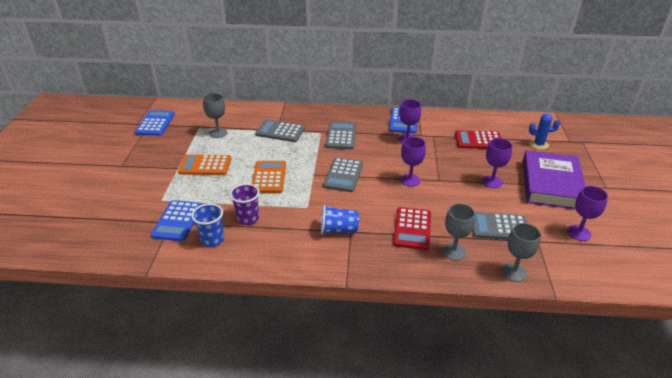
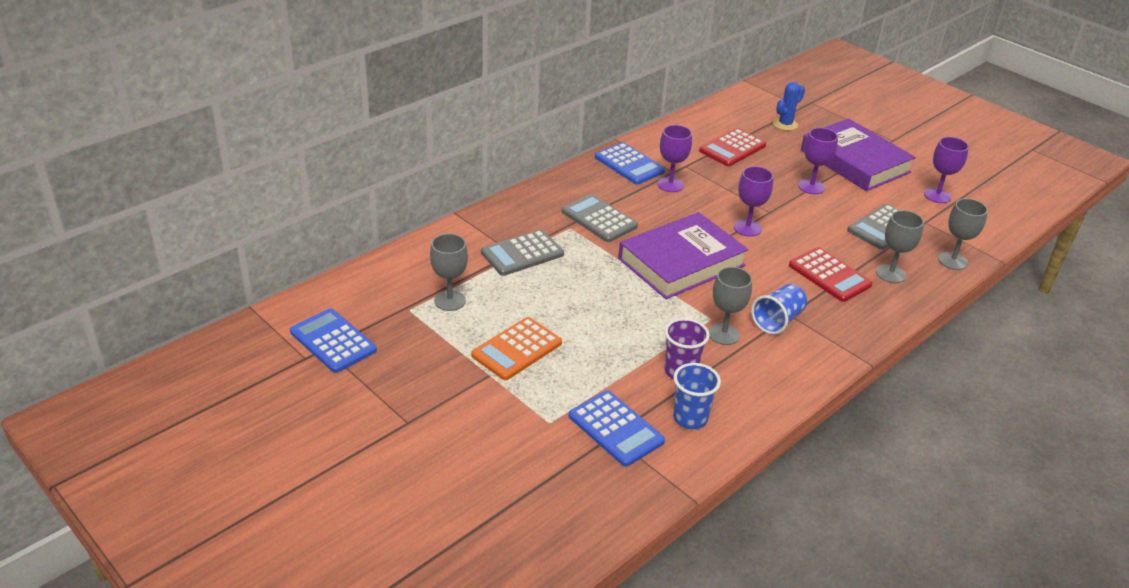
camera: 50 degrees left, 0 degrees up
(269, 177) = (614, 314): orange calculator -> none
(299, 217) = (723, 334): none -> grey goblet
(343, 175) = (681, 262): grey calculator -> purple book

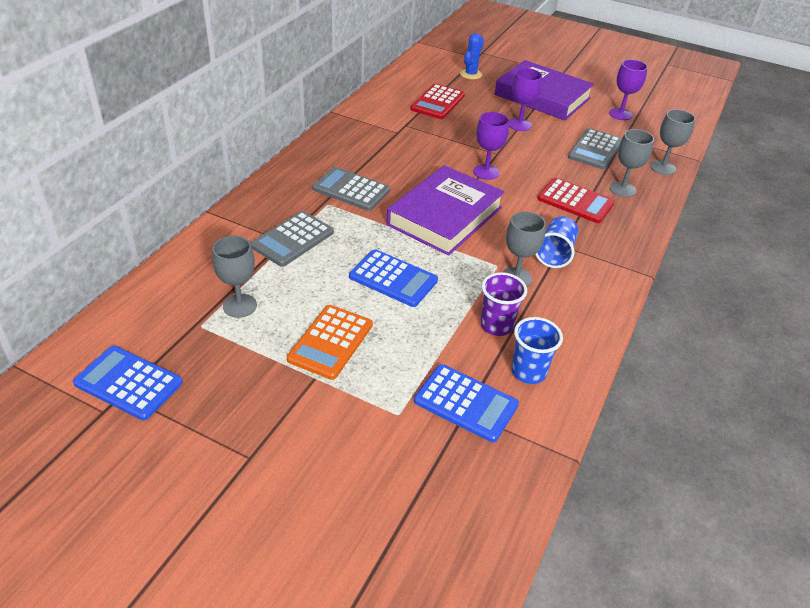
camera: 20 degrees left, 5 degrees up
(629, 164) = (355, 132): blue calculator -> blue calculator (393, 279)
(670, 184) = (400, 145): purple goblet -> none

